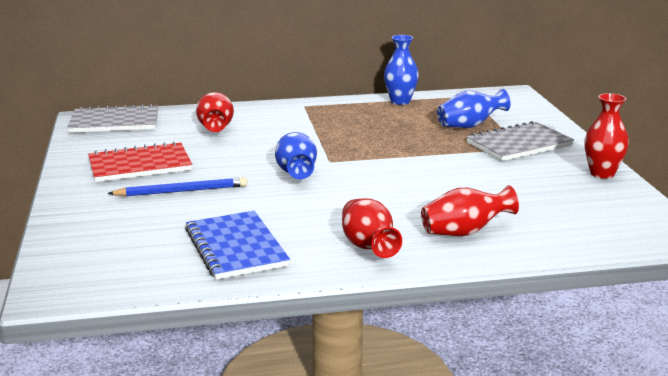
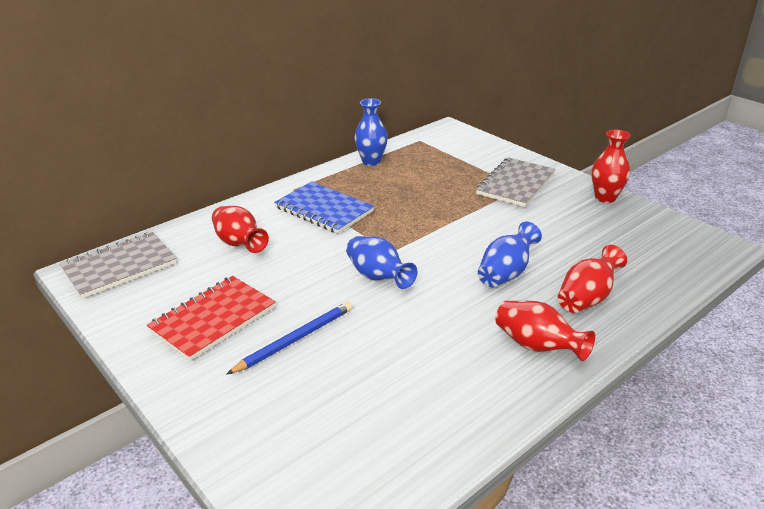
camera: 30 degrees left, 10 degrees up
(236, 248) = (429, 395): blue notebook -> blue notebook (324, 210)
(470, 126) = (457, 174): blue vase -> blue vase (506, 273)

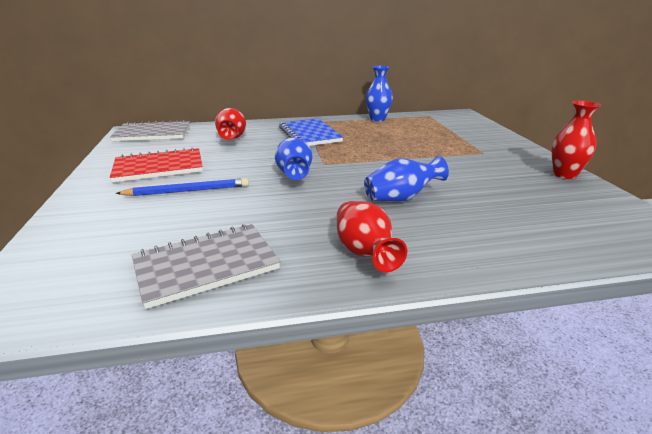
camera: 30 degrees right, 5 degrees down
(515, 184) = (481, 150): grey notebook -> grey notebook (206, 266)
(587, 298) = (461, 235): red vase -> none

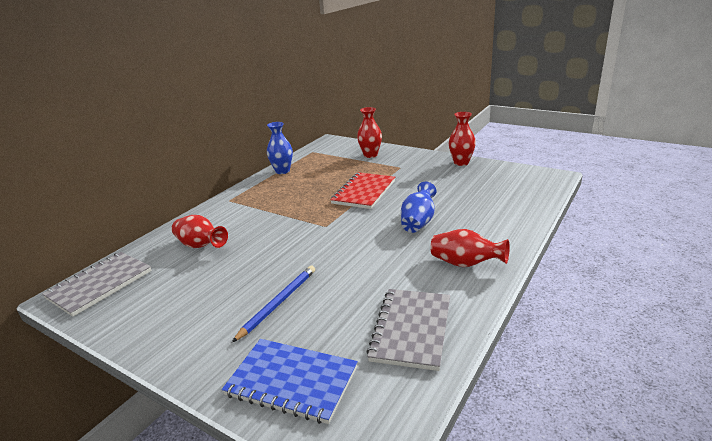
camera: 45 degrees left, 0 degrees up
(159, 167) = (201, 305): red notebook -> red notebook (364, 192)
(294, 174) = (324, 245): blue vase -> none
(309, 134) = (260, 209): blue notebook -> blue notebook (292, 381)
(475, 134) = (370, 155): none -> red vase

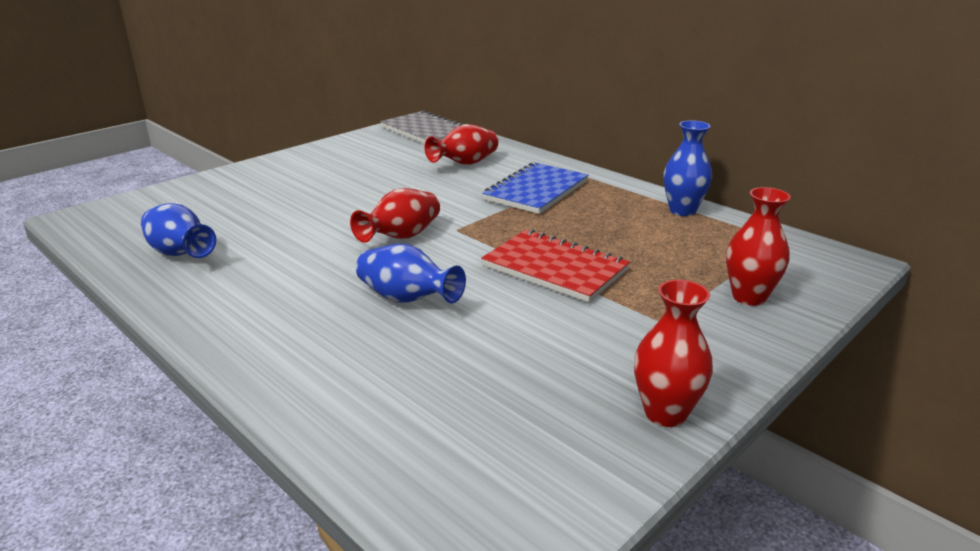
camera: 100 degrees right, 0 degrees up
(278, 303) = (309, 196): blue pencil -> none
(292, 381) = (192, 197): blue notebook -> blue notebook (536, 191)
(411, 329) = (180, 254): grey notebook -> blue vase
(465, 264) = (252, 313): red vase -> red vase (401, 237)

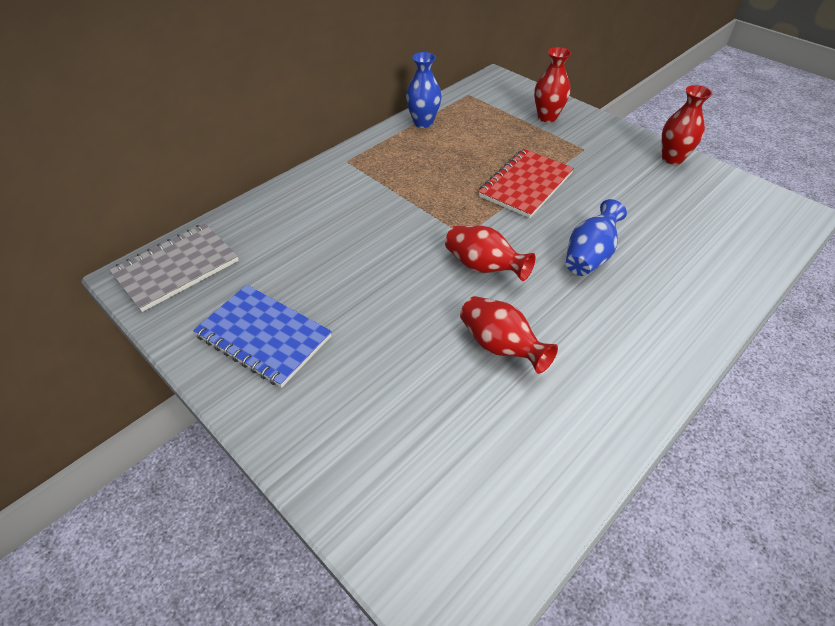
camera: 90 degrees left, 20 degrees up
(180, 254) = (544, 436): blue vase -> none
(465, 164) = (302, 232): red vase -> red vase (500, 346)
(536, 191) = (380, 188): blue notebook -> blue notebook (264, 336)

